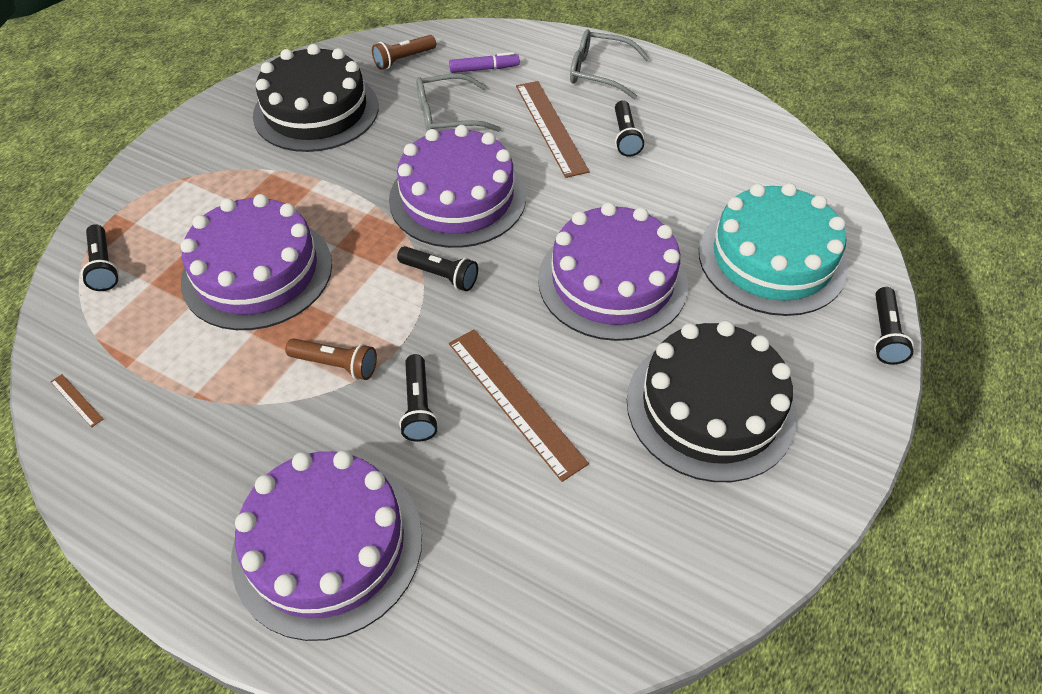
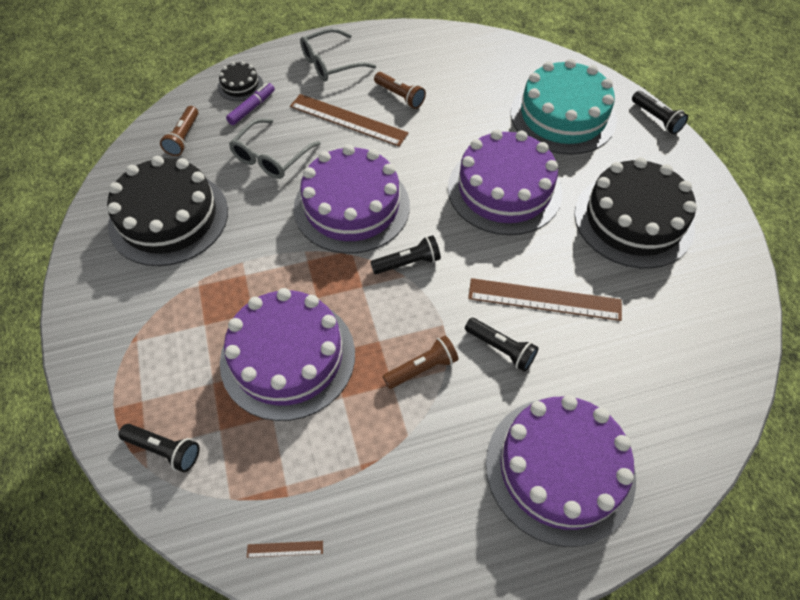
camera: 45 degrees left, 5 degrees up
(499, 46) = (240, 85): none -> black cake
(625, 137) = (400, 96): black flashlight -> brown flashlight

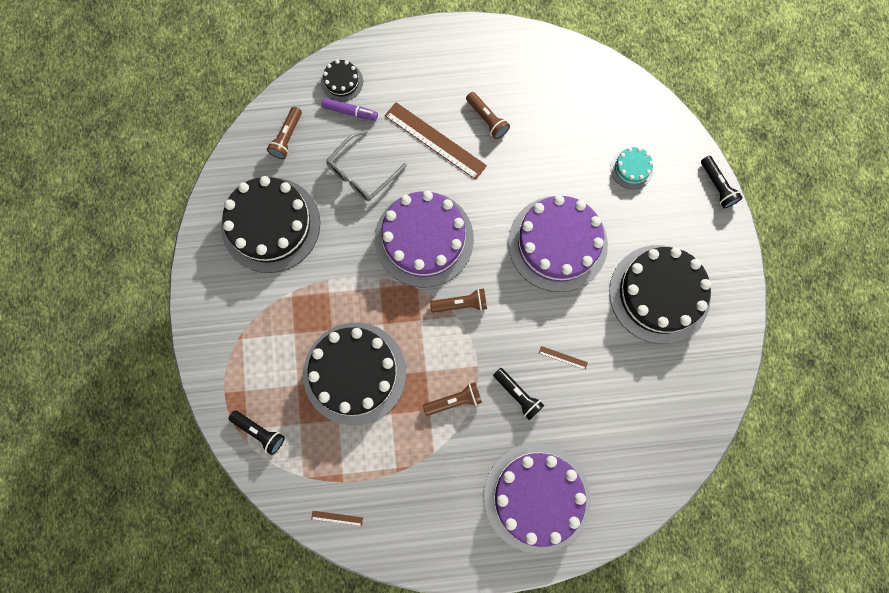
camera: 10 degrees right, 20 degrees up
(252, 108) = (350, 112): purple marker -> purple marker turned 60 degrees clockwise
(288, 357) = (355, 373): purple cake -> black cake
(331, 63) = (429, 66): grey glasses -> none
(408, 263) = (461, 304): black flashlight -> brown flashlight
(544, 299) = (563, 357): brown ruler -> brown ruler, size x0.40
(563, 116) = (632, 168): turquoise cake -> turquoise cake, size x0.45

